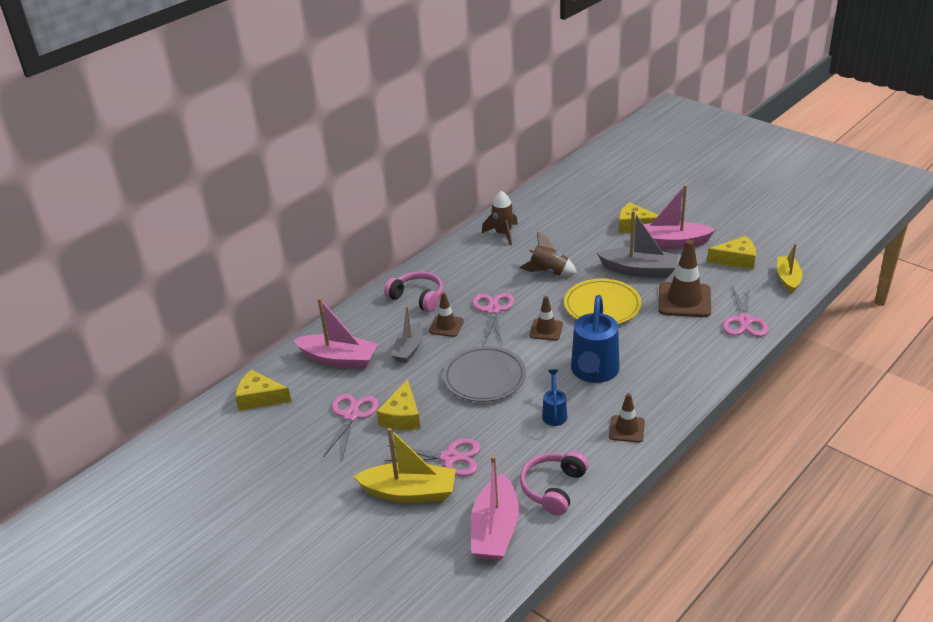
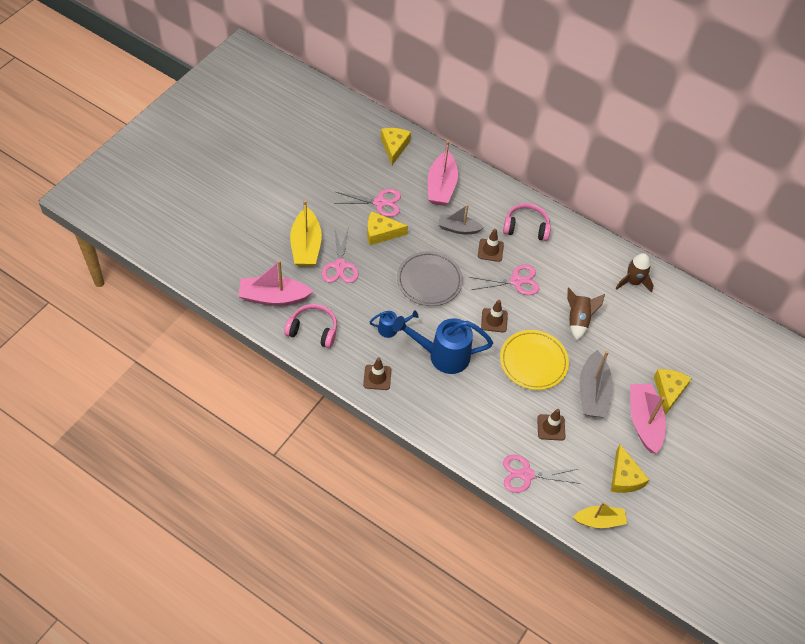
camera: 75 degrees right, 20 degrees up
(418, 297) = (526, 227): pink headphones -> pink headphones turned 105 degrees counterclockwise
(684, 300) = (551, 427): brown traffic cone -> brown traffic cone, size x0.57

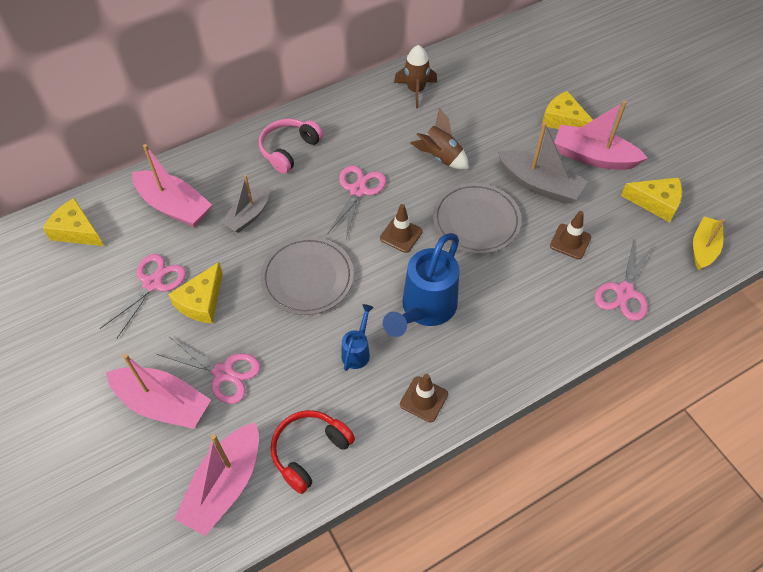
camera: 60 degrees left, 0 degrees up
(306, 246) = (163, 404): yellow boat -> pink boat
(313, 330) = (309, 451): pink headphones -> red headphones
(490, 250) = (300, 197): brown traffic cone -> none
(533, 362) = (476, 221): yellow plate -> grey plate

